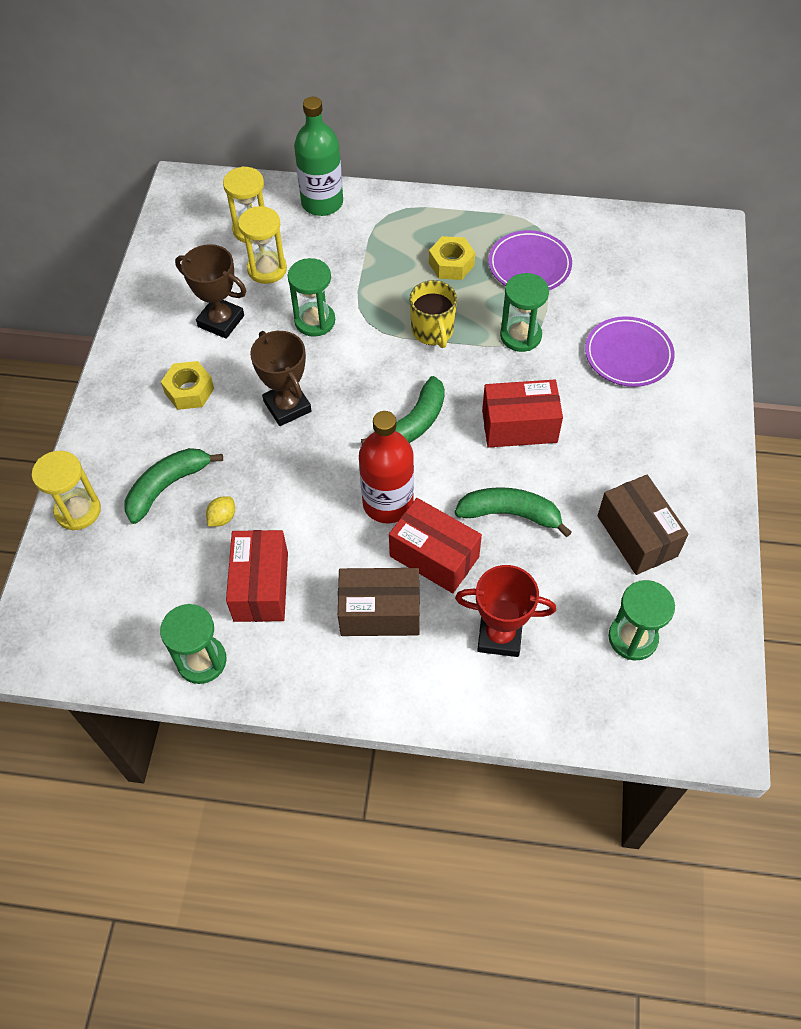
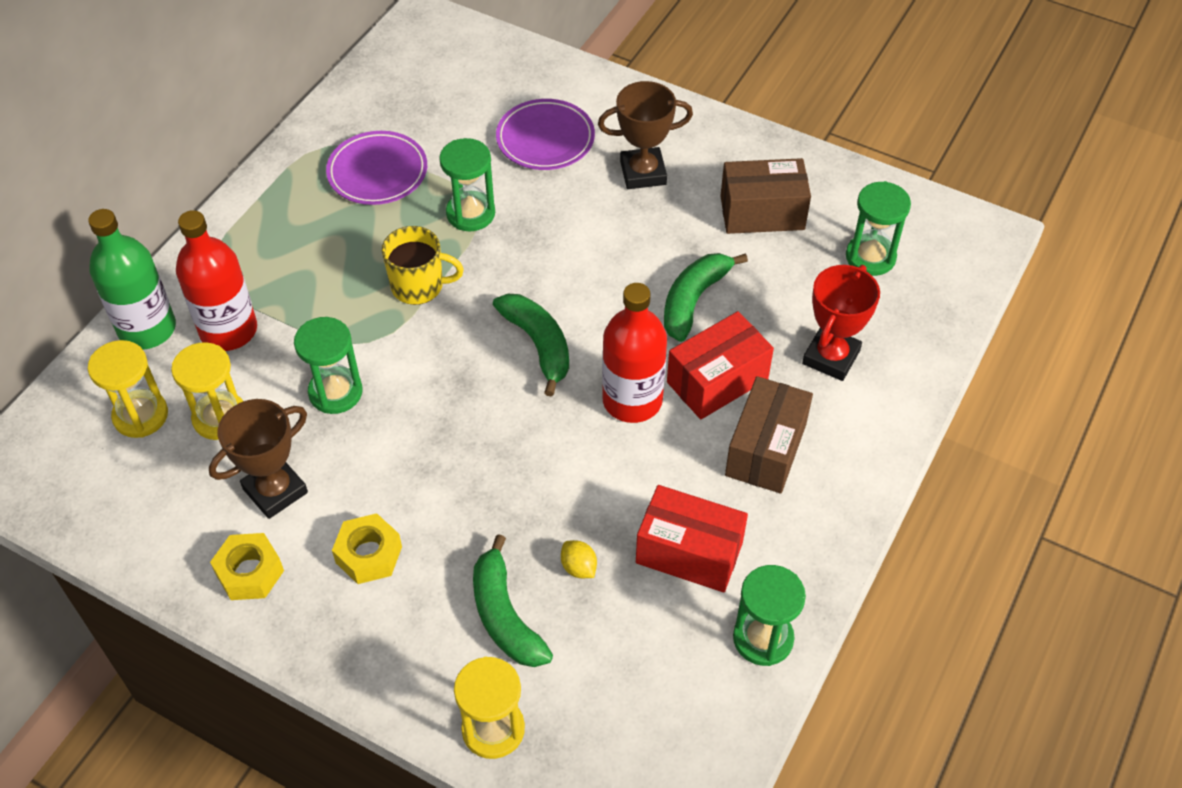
camera: 70 degrees left, 5 degrees down
(287, 406) = (450, 457): brown trophy -> brown trophy (643, 173)
(340, 243) = (228, 330): none -> red bottle
(451, 264) = (331, 237): yellow nut -> yellow nut (250, 572)
(519, 426) = (588, 255): red box -> none

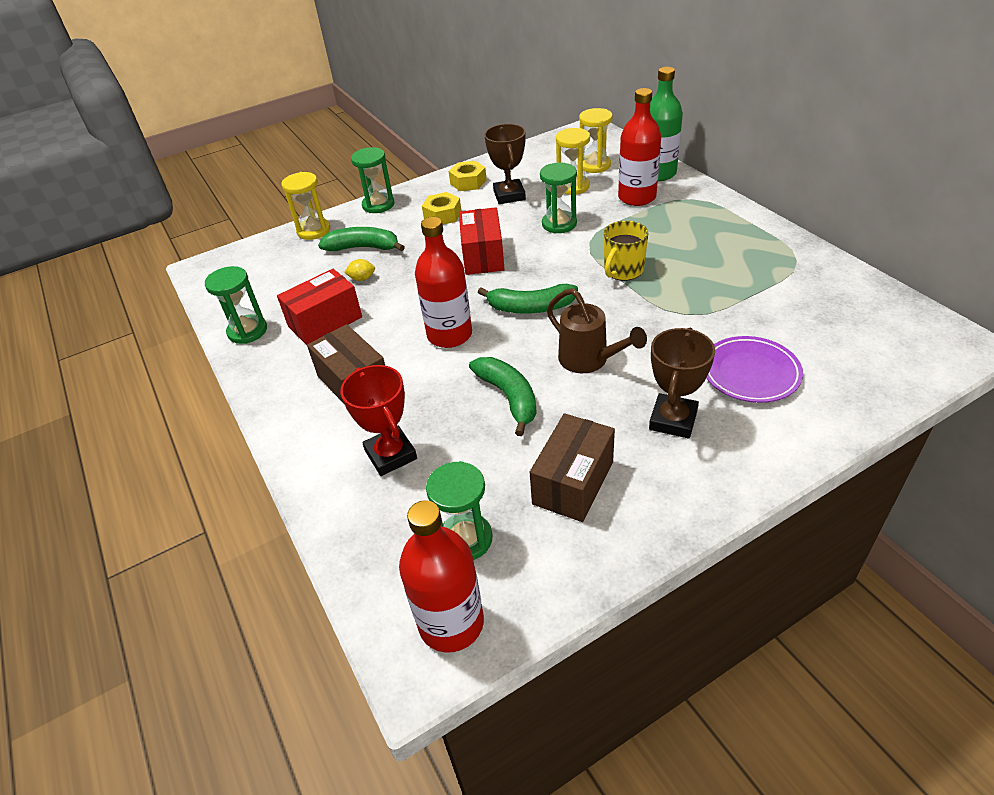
camera: 125 degrees right, 10 degrees down
(377, 172) = (753, 277): purple plate -> none
(470, 213) = (681, 309): green hourglass -> green hourglass (378, 205)
(599, 259) = (589, 360): none -> brown watering can
(717, 381) = (428, 381): red box -> red box (483, 256)
(943, 231) = (451, 623): none -> red bottle

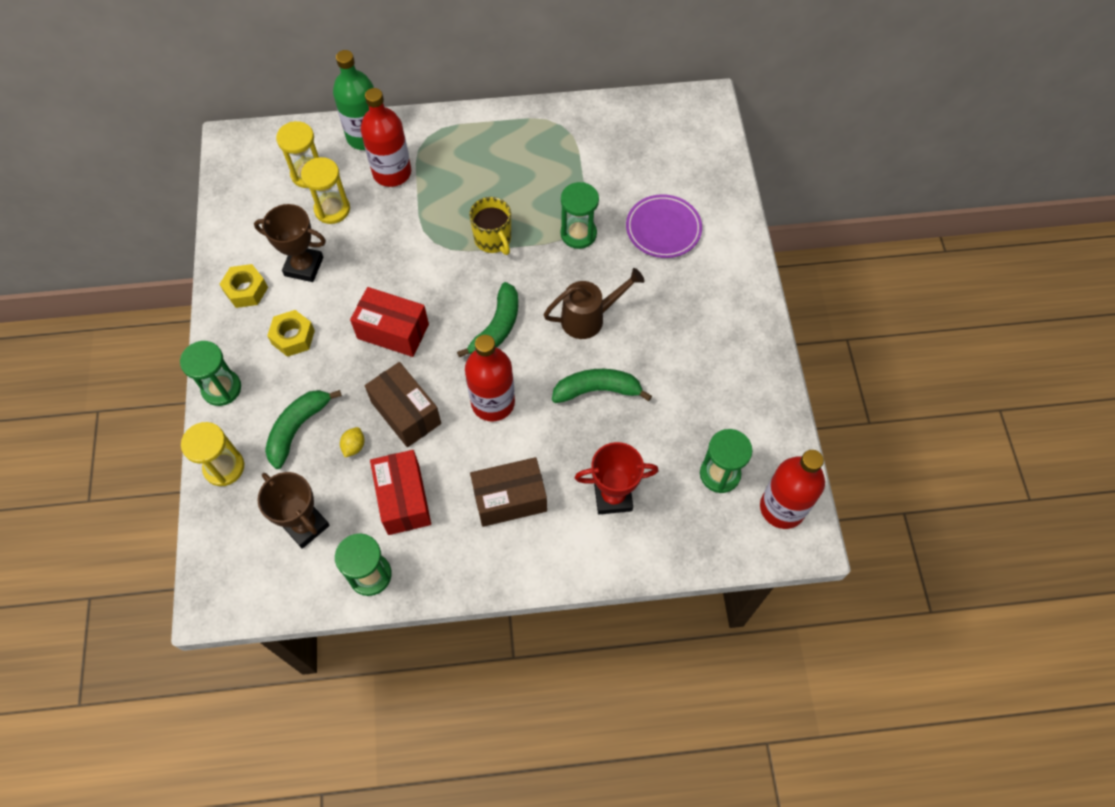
camera: 70 degrees left, 20 degrees up
(559, 224) = (387, 250): green hourglass -> green hourglass (578, 234)
(573, 482) = (704, 387): brown box -> brown box (406, 413)
(673, 420) = (681, 299): brown trophy -> brown trophy (305, 525)

